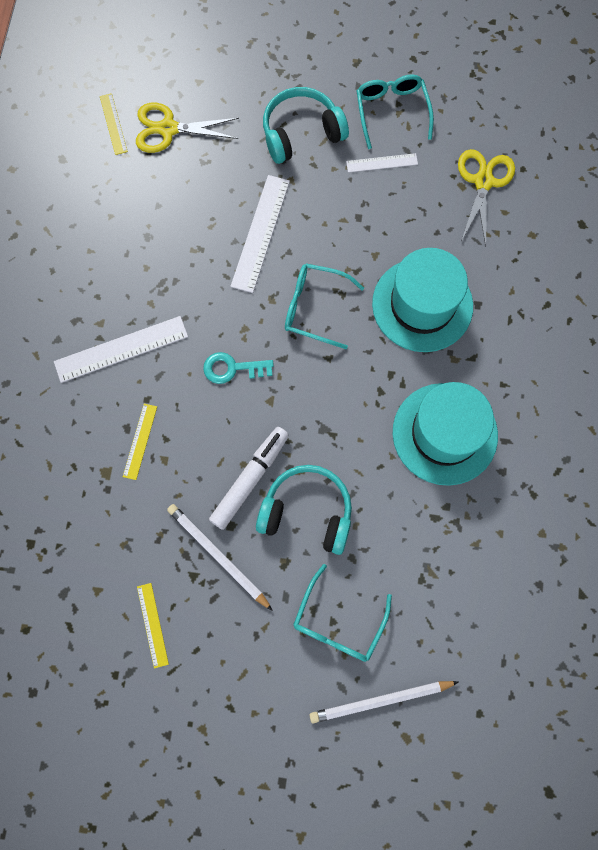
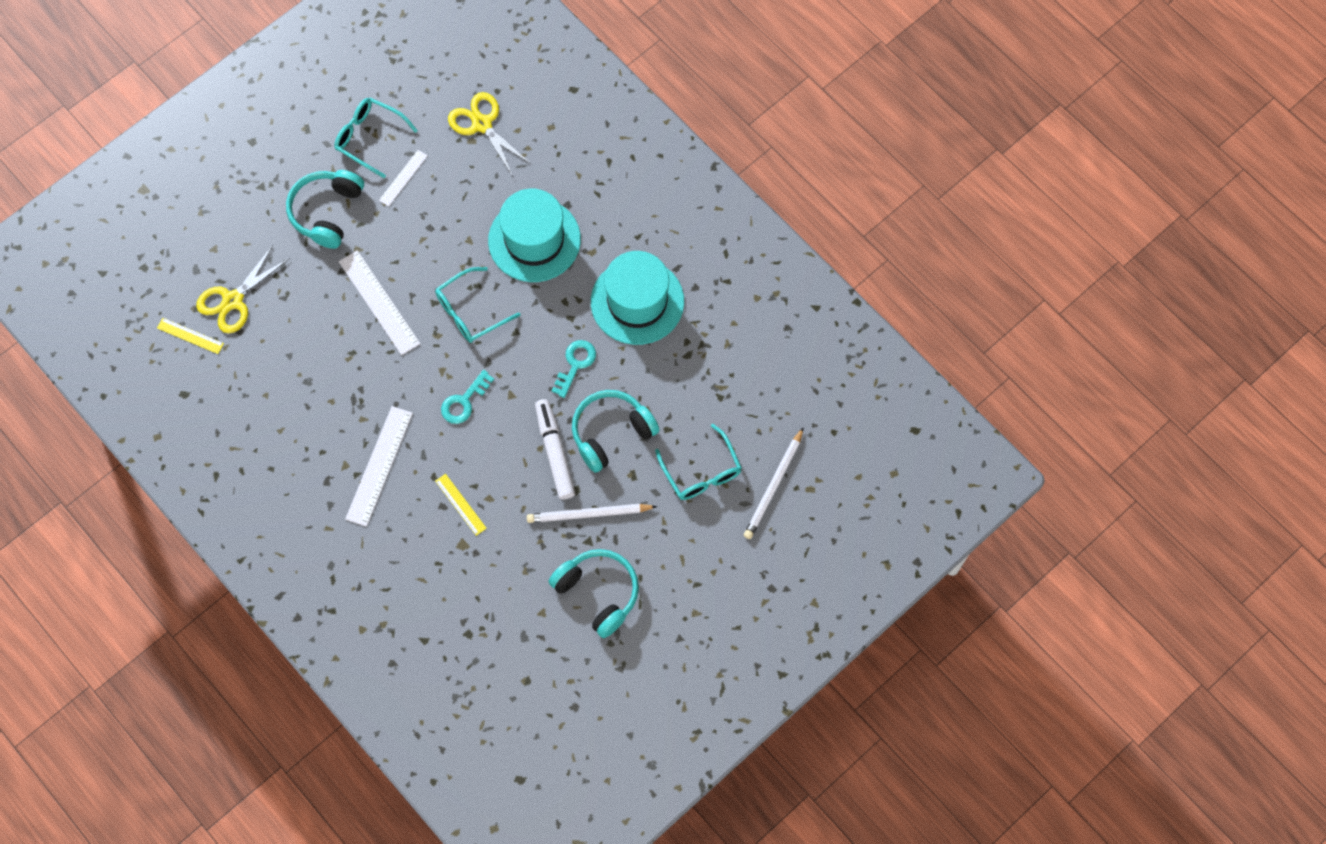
camera: 50 degrees left, 5 degrees down
(152, 625) = (598, 593): yellow ruler -> turquoise headphones
(343, 430) = (575, 364): none -> turquoise key

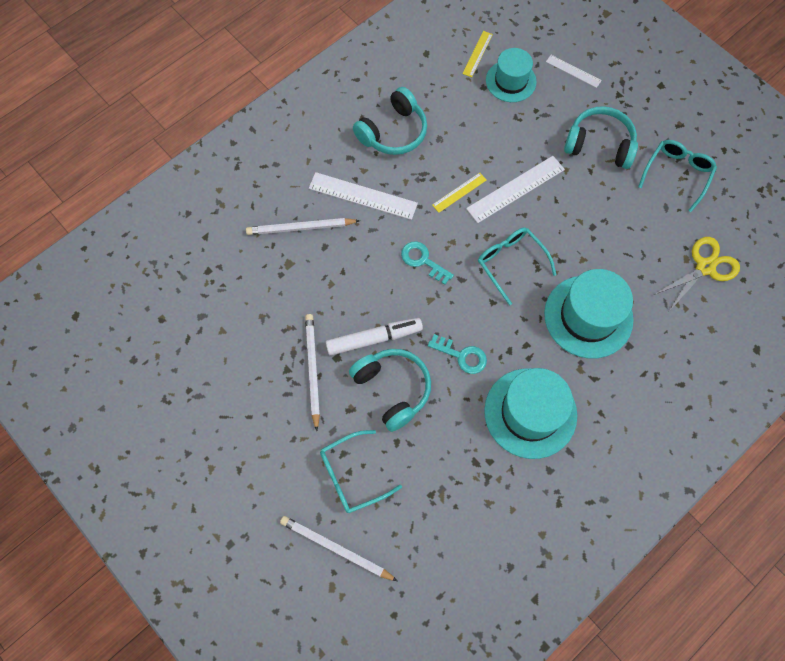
camera: 90 degrees right, 0 degrees up
(233, 300) = (511, 81): yellow scissors -> turquoise hat
(403, 178) = (640, 203): white ruler -> white ruler (573, 71)
(418, 533) = (300, 228): none -> white pencil
(460, 504) = (326, 261): yellow ruler -> yellow ruler (459, 192)
(598, 593) = (236, 379): turquoise headphones -> turquoise headphones (393, 132)

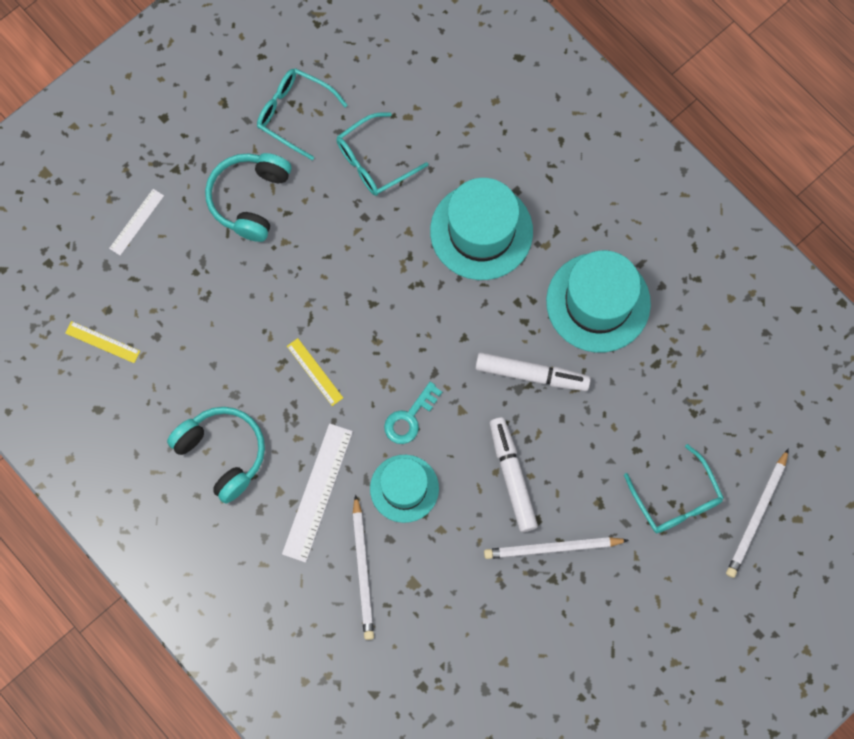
camera: 90 degrees left, 5 degrees up
(392, 389) = (574, 454): turquoise headphones -> none
(462, 356) = (532, 375): turquoise key -> white marker
(511, 81) = (149, 301): turquoise hat -> turquoise hat (404, 488)
(511, 263) = (413, 314): turquoise glasses -> turquoise glasses (374, 161)
(515, 189) = (311, 303): white ruler -> none
(705, 267) = (419, 98): yellow scissors -> none

